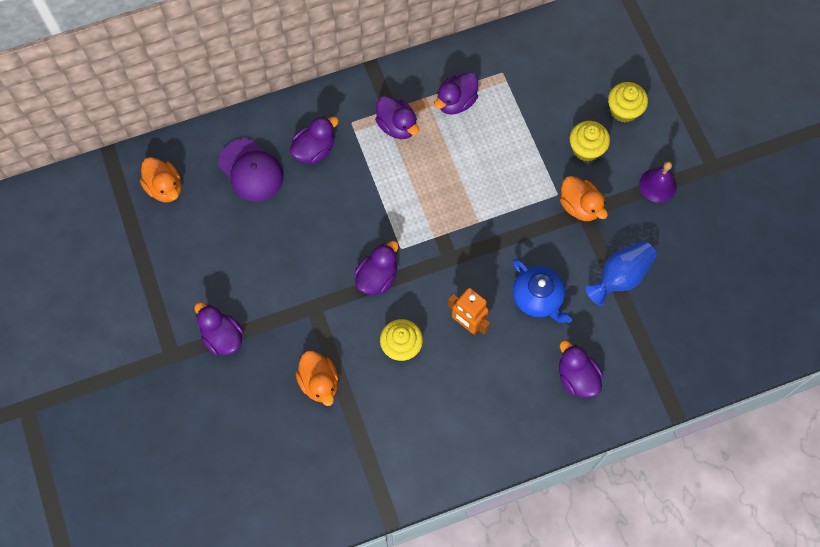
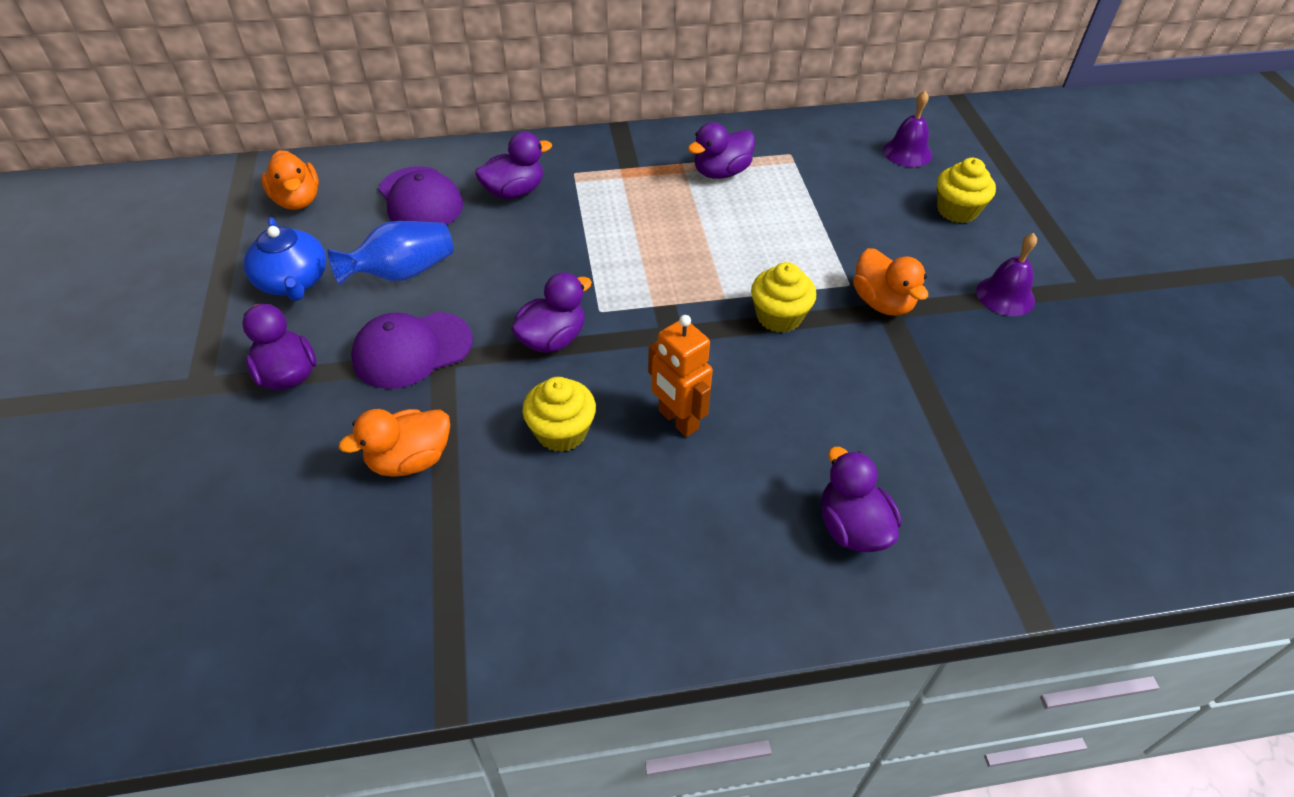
camera: 10 degrees right, 20 degrees down
(292, 303) = (412, 350): none -> purple cap
(319, 382) = (410, 460): orange duck -> orange duck turned 75 degrees clockwise
(397, 126) = (634, 184): purple duck -> none
(538, 298) = (801, 404): blue teapot -> blue teapot (293, 282)
(586, 55) = (907, 152): none -> purple bell
(586, 148) = (898, 242): yellow cupcake -> yellow cupcake (779, 316)
(620, 277) = (939, 397): blue vase -> blue vase (402, 273)

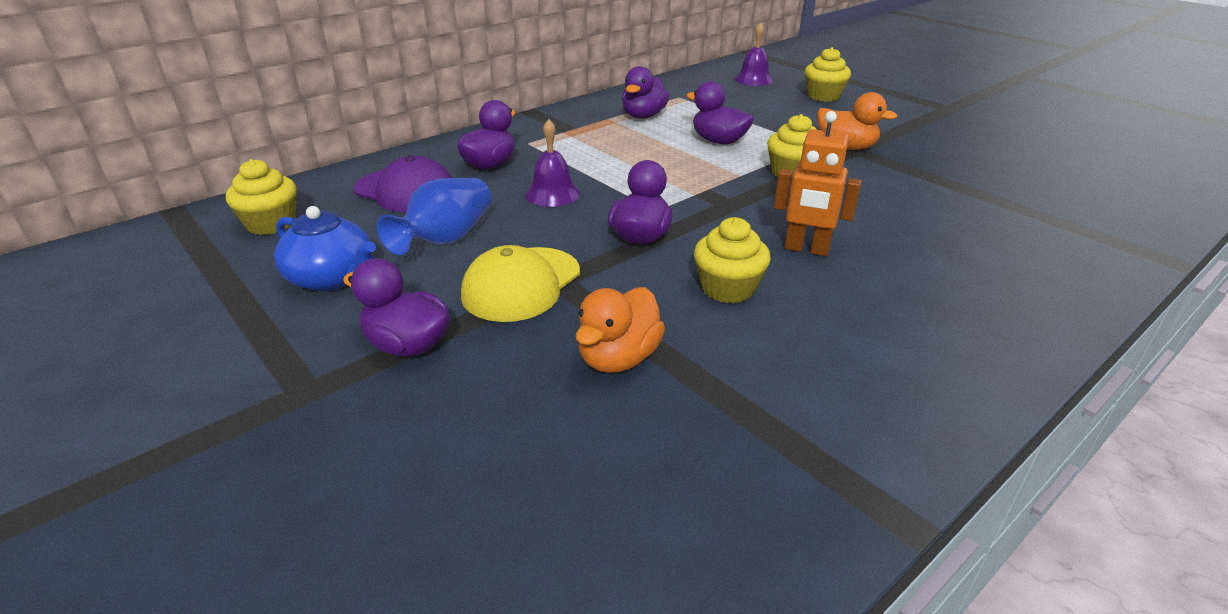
camera: 30 degrees left, 15 degrees down
(297, 200) = (271, 224): orange duck -> yellow cupcake
(412, 350) = (521, 284): purple cap -> yellow cap
(852, 527) = (1008, 262): purple duck -> purple duck (718, 141)
(1005, 295) = (910, 124): purple bell -> purple bell (552, 194)

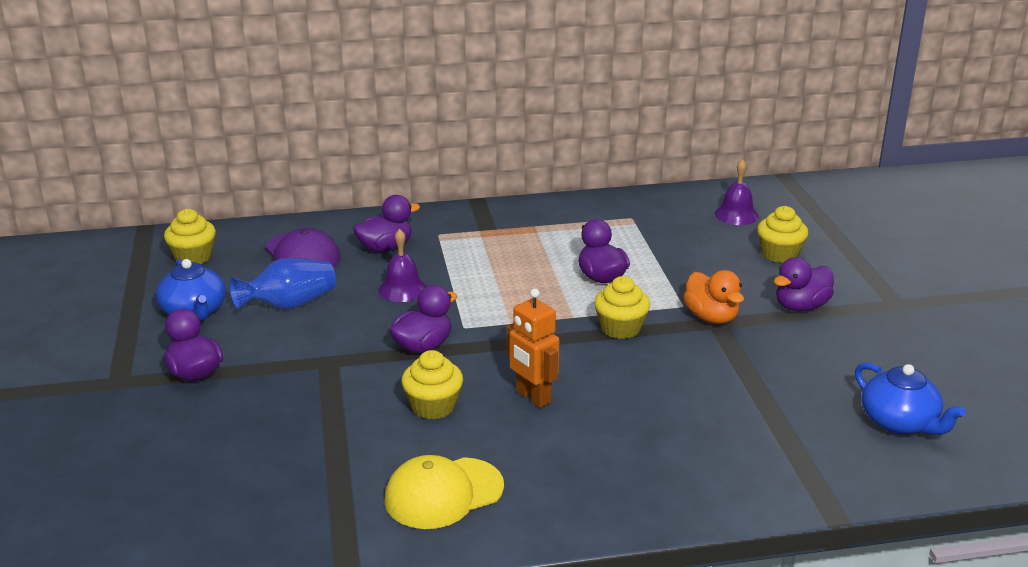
camera: 30 degrees right, 5 degrees down
(521, 284) = (301, 355): yellow cap -> yellow cap (443, 493)
(618, 358) = (304, 426): orange duck -> none
(643, 116) = (569, 231): purple duck -> purple duck (801, 306)
(1088, 180) = (900, 423): none -> blue teapot

